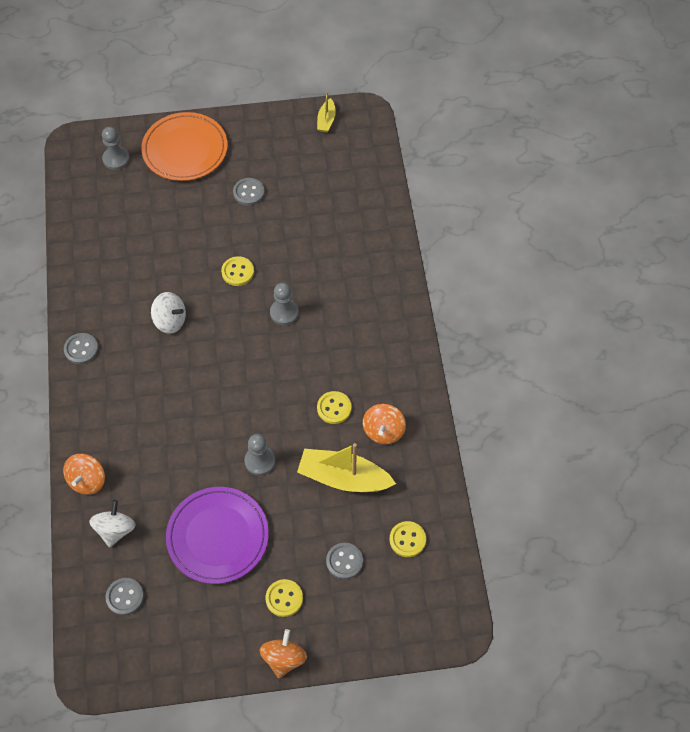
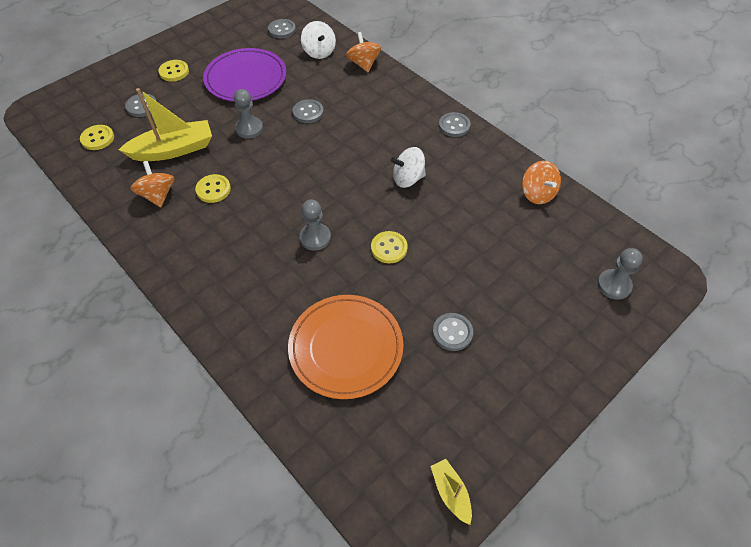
camera: 145 degrees right, 5 degrees down
(185, 149) = (564, 339): orange plate -> orange plate (346, 347)
(192, 448) = (308, 112): none -> grey button
(284, 659) = (154, 48): orange spinning top -> orange spinning top (537, 194)

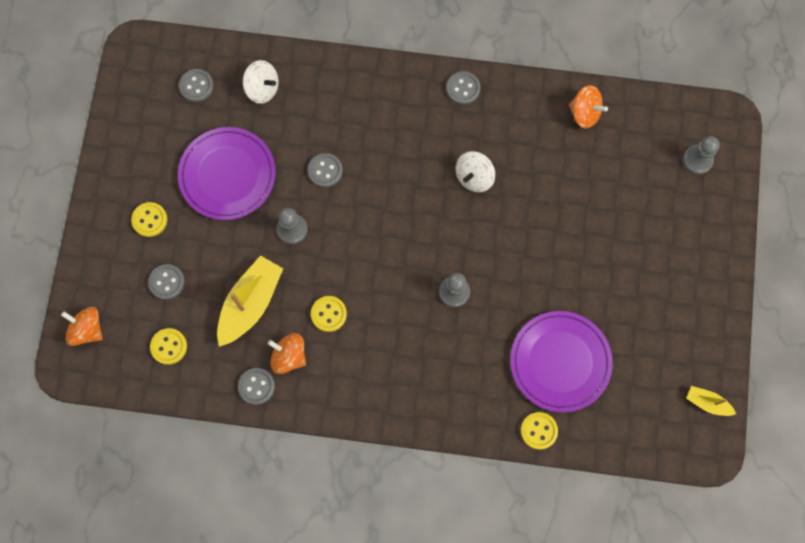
camera: 40 degrees left, 20 degrees up
(346, 347) = (560, 362): orange plate -> purple plate
(363, 64) = (319, 73): orange spinning top -> orange spinning top (87, 329)
(389, 248) = (517, 256): yellow button -> yellow button (539, 430)
(452, 332) = (620, 290): grey button -> grey button (256, 386)

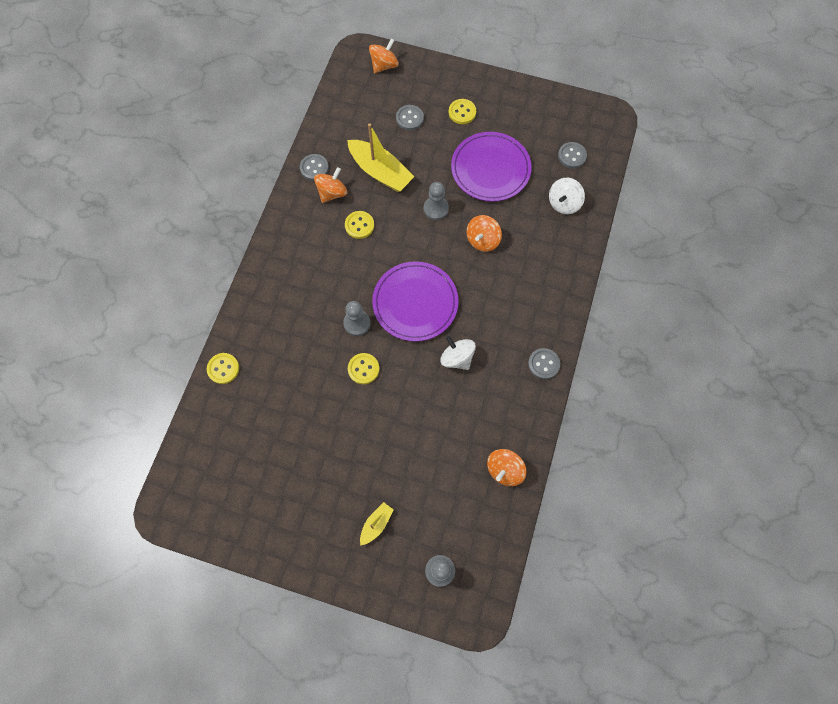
camera: 100 degrees right, 5 degrees down
(169, 346) = (359, 114): yellow button -> yellow button (363, 369)
(325, 171) = (482, 240): grey button -> orange spinning top
(560, 362) = (276, 398): purple plate -> purple plate (415, 303)
(707, 403) = (207, 520): yellow boat -> yellow boat (376, 524)

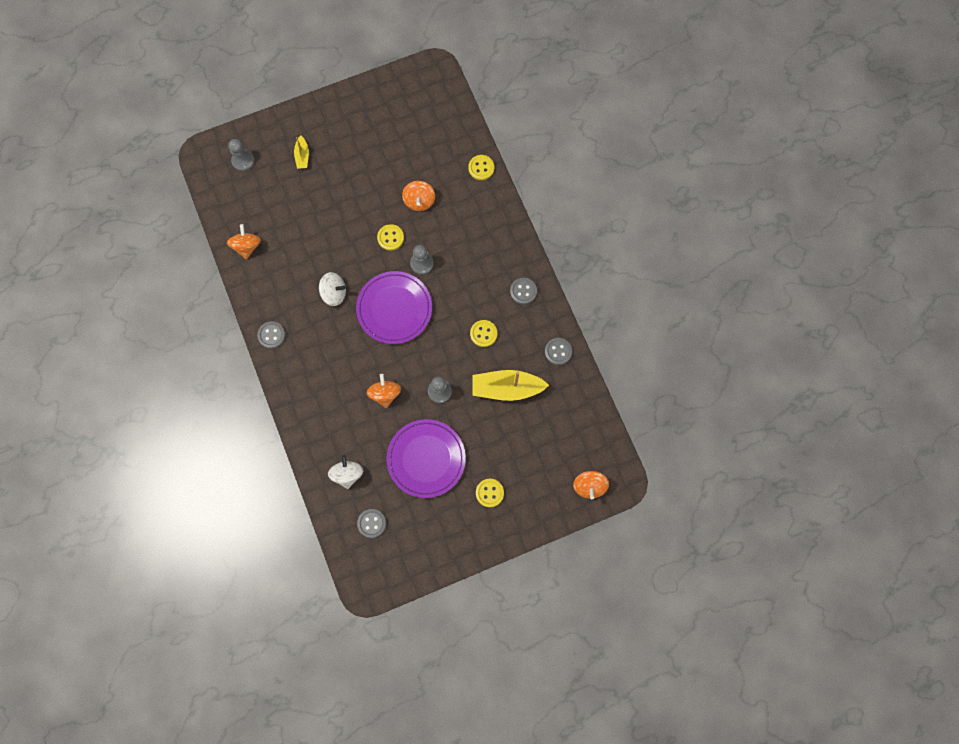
camera: 140 degrees right, 5 degrees up
(332, 193) = (526, 342): orange spinning top -> orange spinning top (419, 201)
(409, 118) = (525, 453): grey button -> grey button (523, 291)

